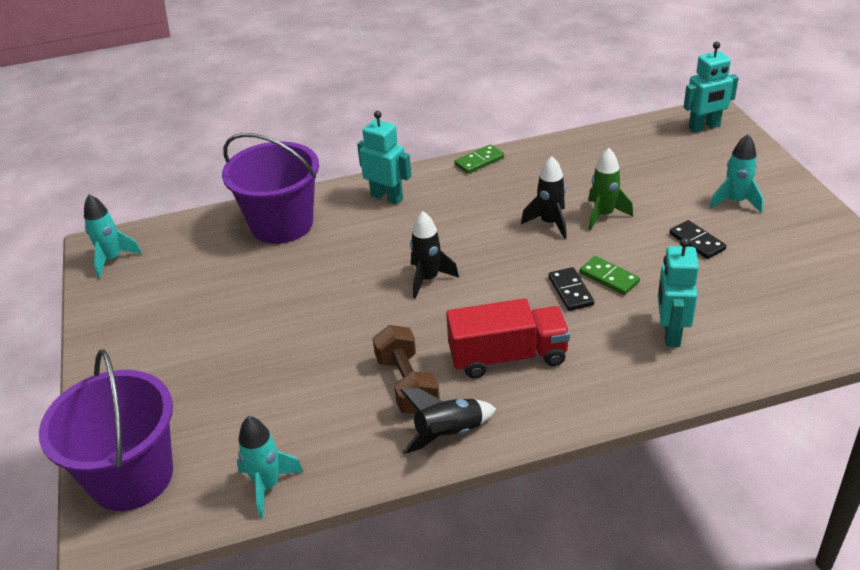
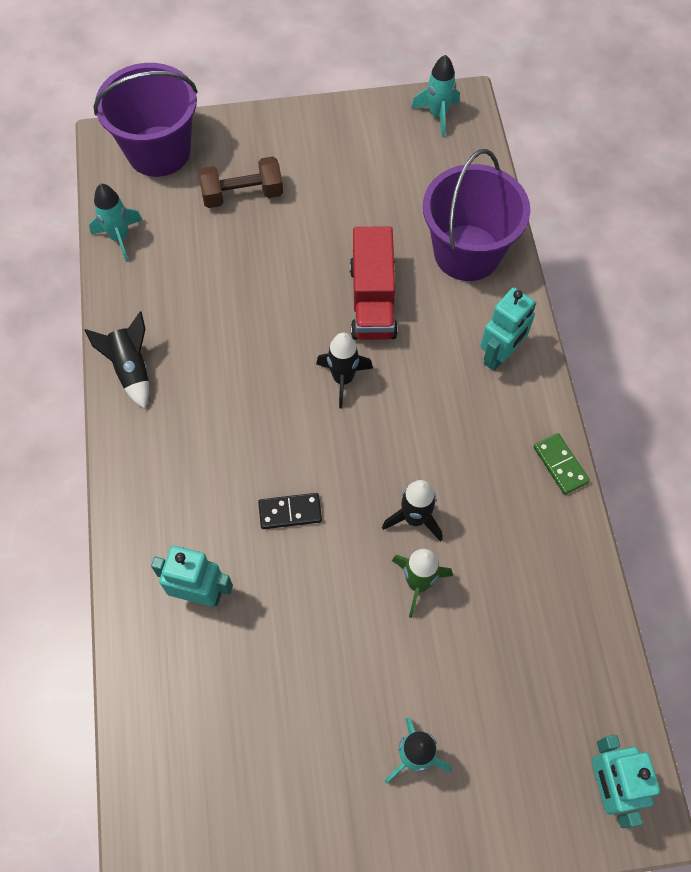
camera: 95 degrees right, 25 degrees up
(407, 384) = (199, 344): brown dumbbell -> brown dumbbell (242, 195)
(508, 357) = (210, 433): red truck -> red truck (372, 300)
(609, 277) = (302, 557): green domino -> none
(697, 242) = (343, 676): black domino -> none

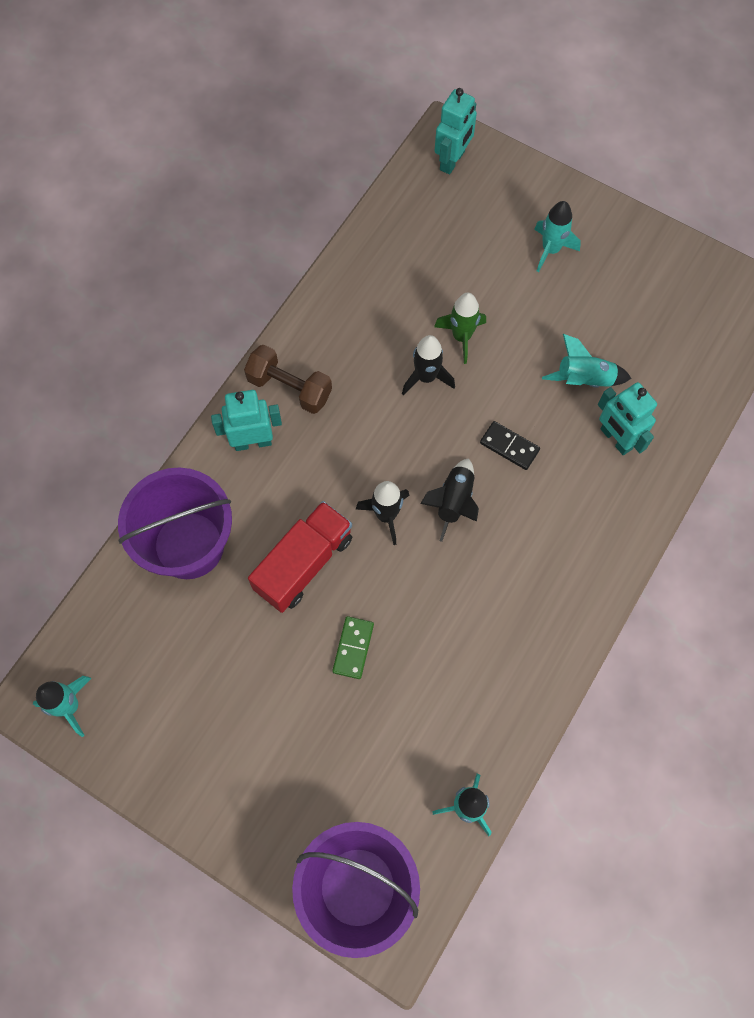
camera: 140 degrees left, 5 degrees up
(131, 369) = (547, 657): black rocket -> black rocket (454, 502)
(242, 195) = (321, 763): brown dumbbell -> brown dumbbell (289, 388)
(271, 631) = (584, 379): none -> turquoise rocket
(560, 465) = (293, 336): green domino -> green domino (353, 648)

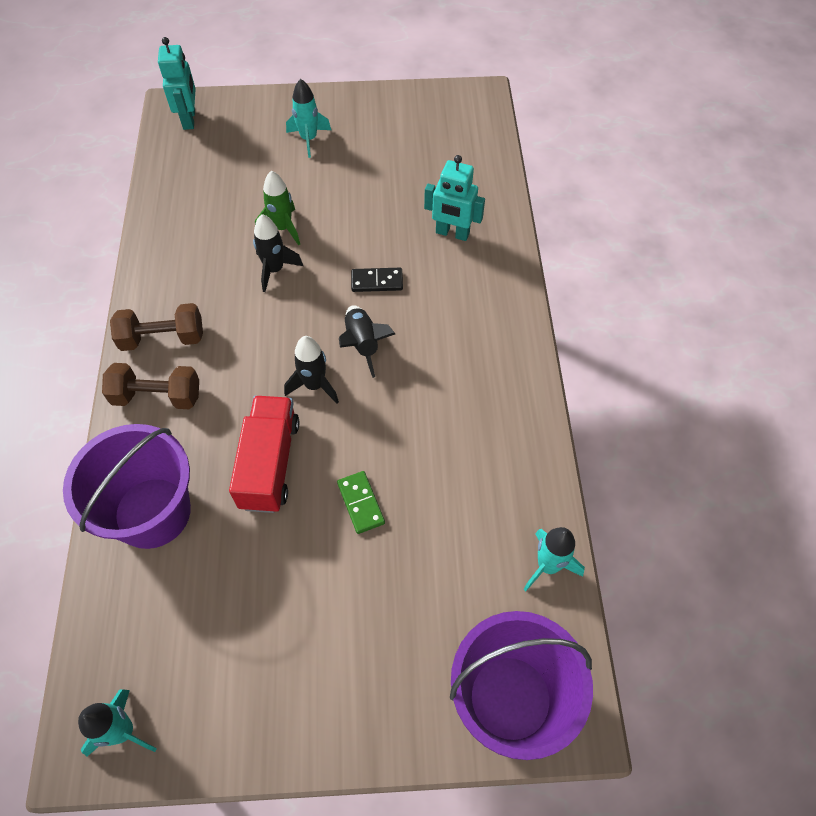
camera: 35 degrees left, 10 degrees down
(252, 442) = (157, 396): turquoise robot -> brown dumbbell
(584, 379) = (398, 208): turquoise rocket -> none

